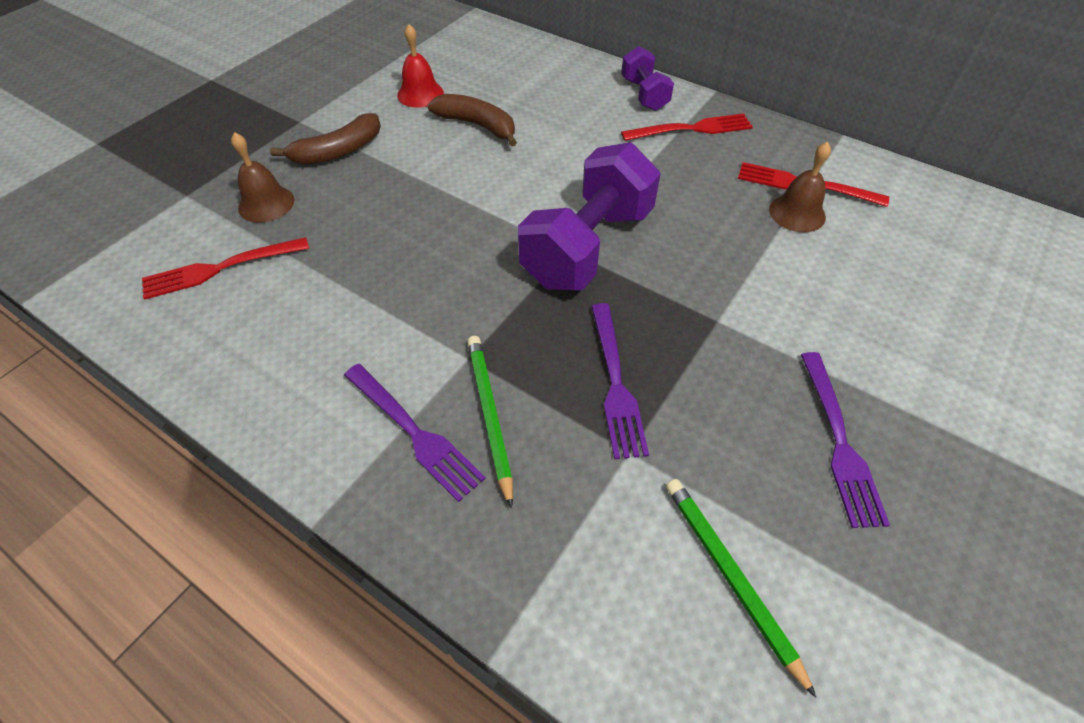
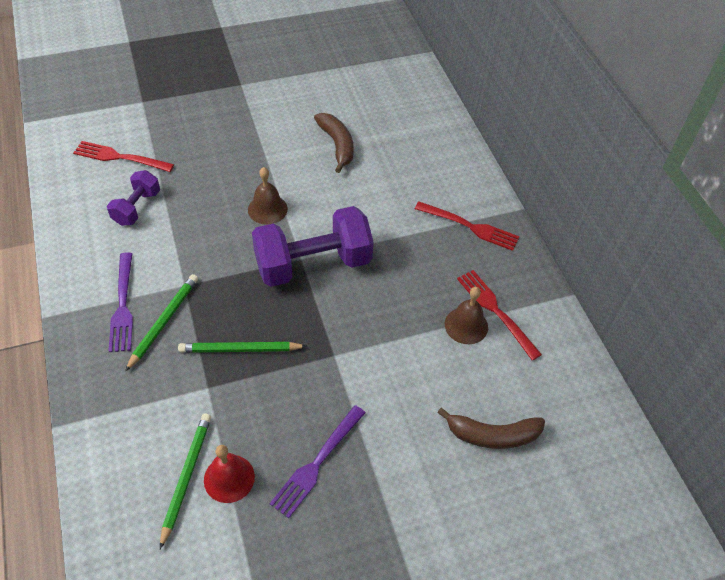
camera: 35 degrees right, 0 degrees up
(266, 203) = (175, 130): brown bell -> brown bell (267, 209)
(338, 151) = (242, 117): brown banana -> brown banana (492, 435)
(420, 94) = (327, 102): red bell -> red bell (229, 478)
(615, 383) = (240, 349): purple fork -> green pencil
(644, 94) = (469, 183): purple dumbbell -> purple dumbbell (137, 208)

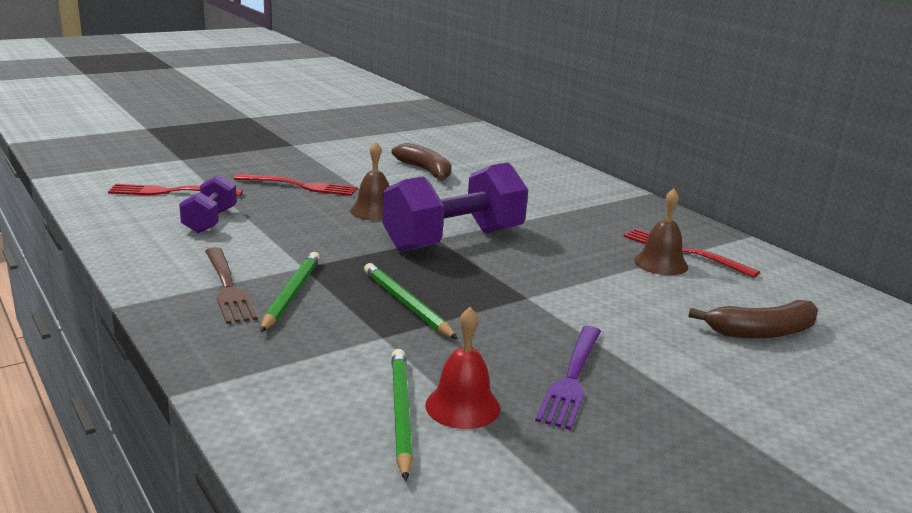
camera: 15 degrees left, 30 degrees down
(123, 305) = (228, 287): purple fork -> brown fork
(240, 349) = (407, 304): green pencil -> green pencil turned 75 degrees clockwise
(470, 226) = (607, 206): red fork -> red fork (300, 186)

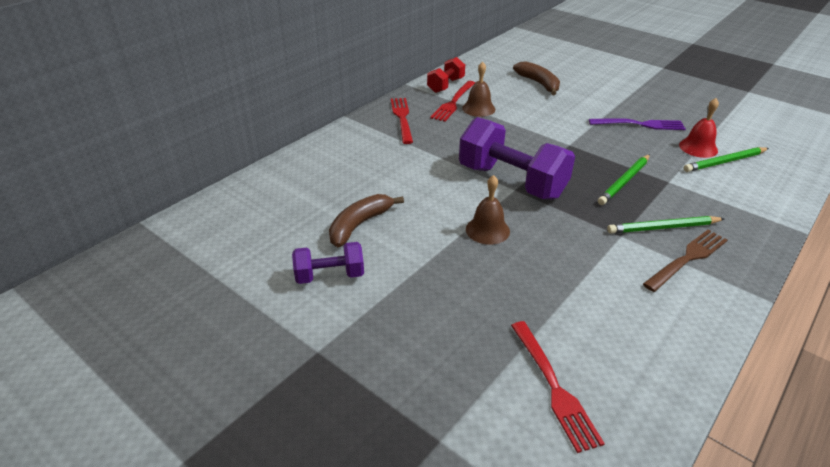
camera: 105 degrees left, 15 degrees up
(210, 221) = (595, 319): purple dumbbell -> purple dumbbell (330, 275)
(300, 186) = (460, 293): red fork -> red fork (402, 118)
(747, 258) = (445, 85): none -> red dumbbell

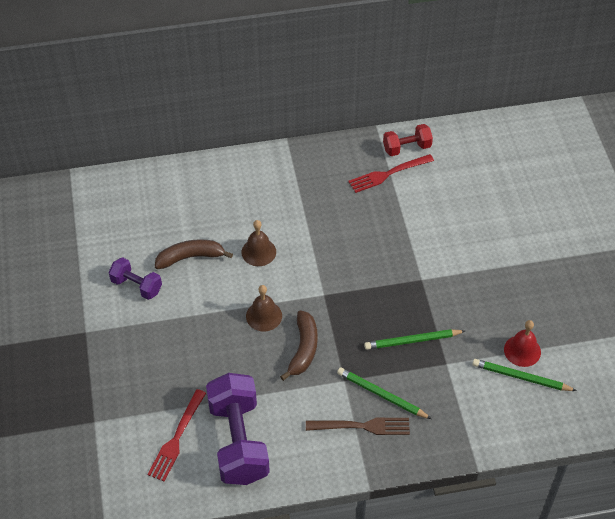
camera: 40 degrees right, 15 degrees up
(402, 118) = (326, 168): red fork -> none
(478, 108) = (400, 194): brown bell -> brown bell (258, 252)
(511, 181) = (330, 286): purple dumbbell -> purple dumbbell (238, 441)
(539, 83) = (492, 194): brown banana -> brown banana (303, 349)
(640, 124) = (511, 296): purple fork -> none

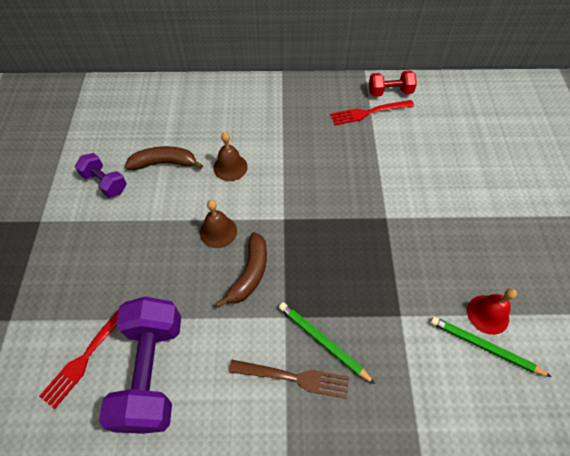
camera: 10 degrees right, 5 degrees up
(412, 341) = (367, 283): green pencil -> none

